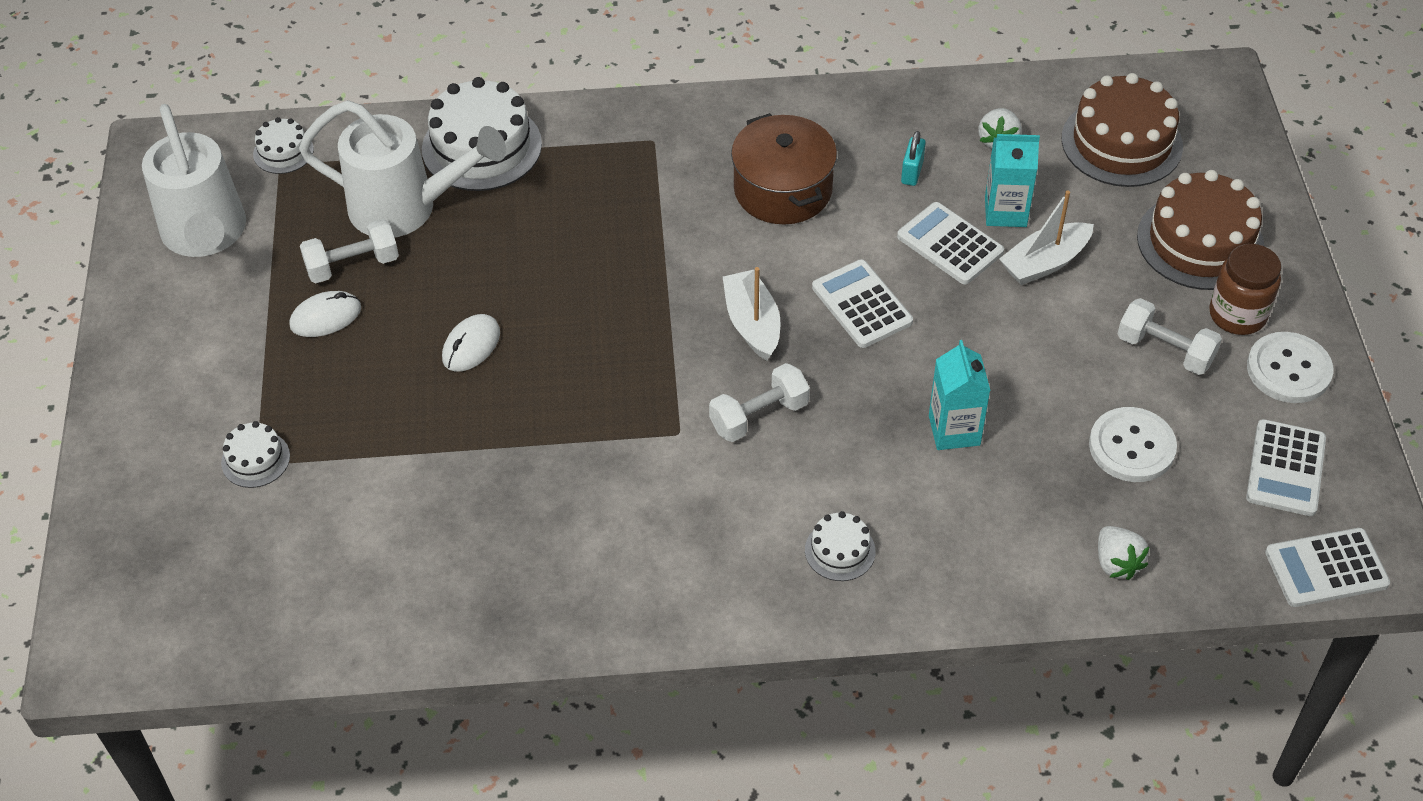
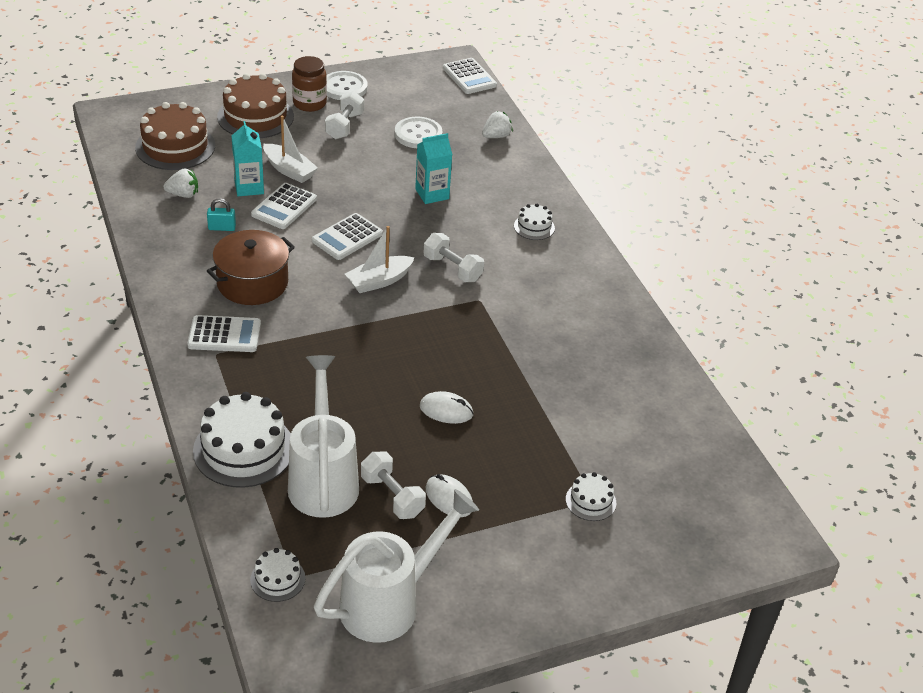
camera: 110 degrees left, 10 degrees down
(1285, 468) = (412, 88): white calculator -> white calculator (224, 335)

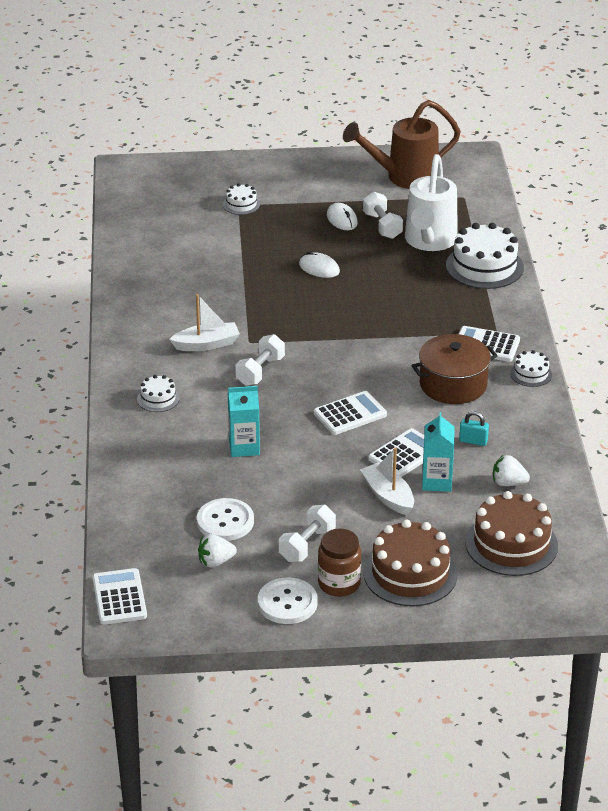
camera: 160 degrees left, 5 degrees down
(277, 579) = (474, 197): white cake -> white cake (531, 374)
(379, 281) = (334, 370): white boat -> white boat (207, 344)
(389, 603) = (404, 177): white watering can -> brown watering can
(452, 268) = (260, 371): white dumbbell -> white dumbbell turned 60 degrees clockwise
(496, 136) = (135, 506): white strawberry -> white strawberry (215, 562)

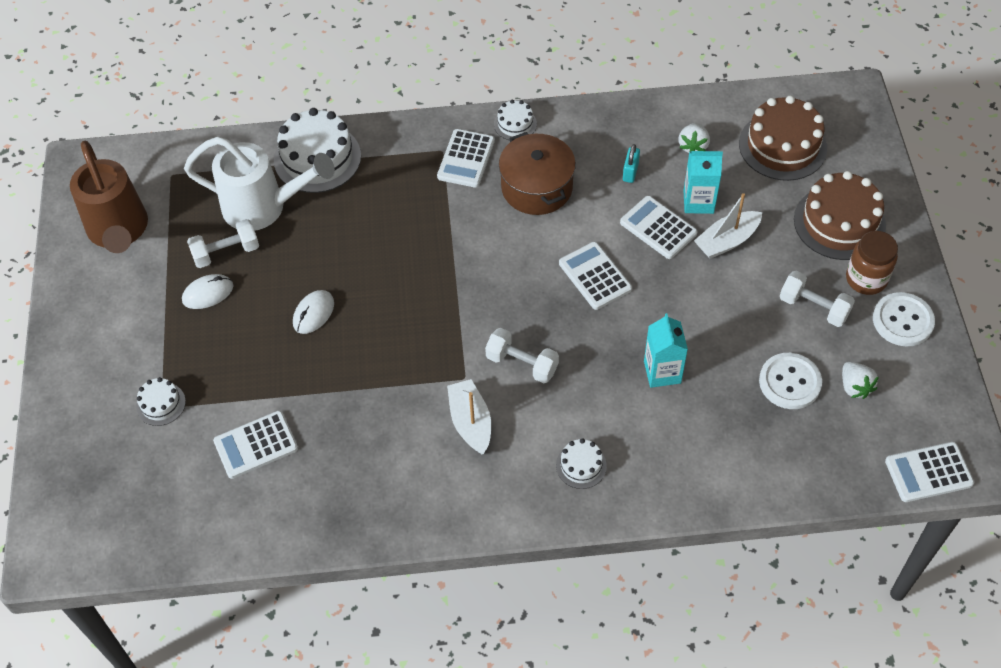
camera: 90 degrees left, 20 degrees up
(200, 246) = (256, 445): none -> white calculator

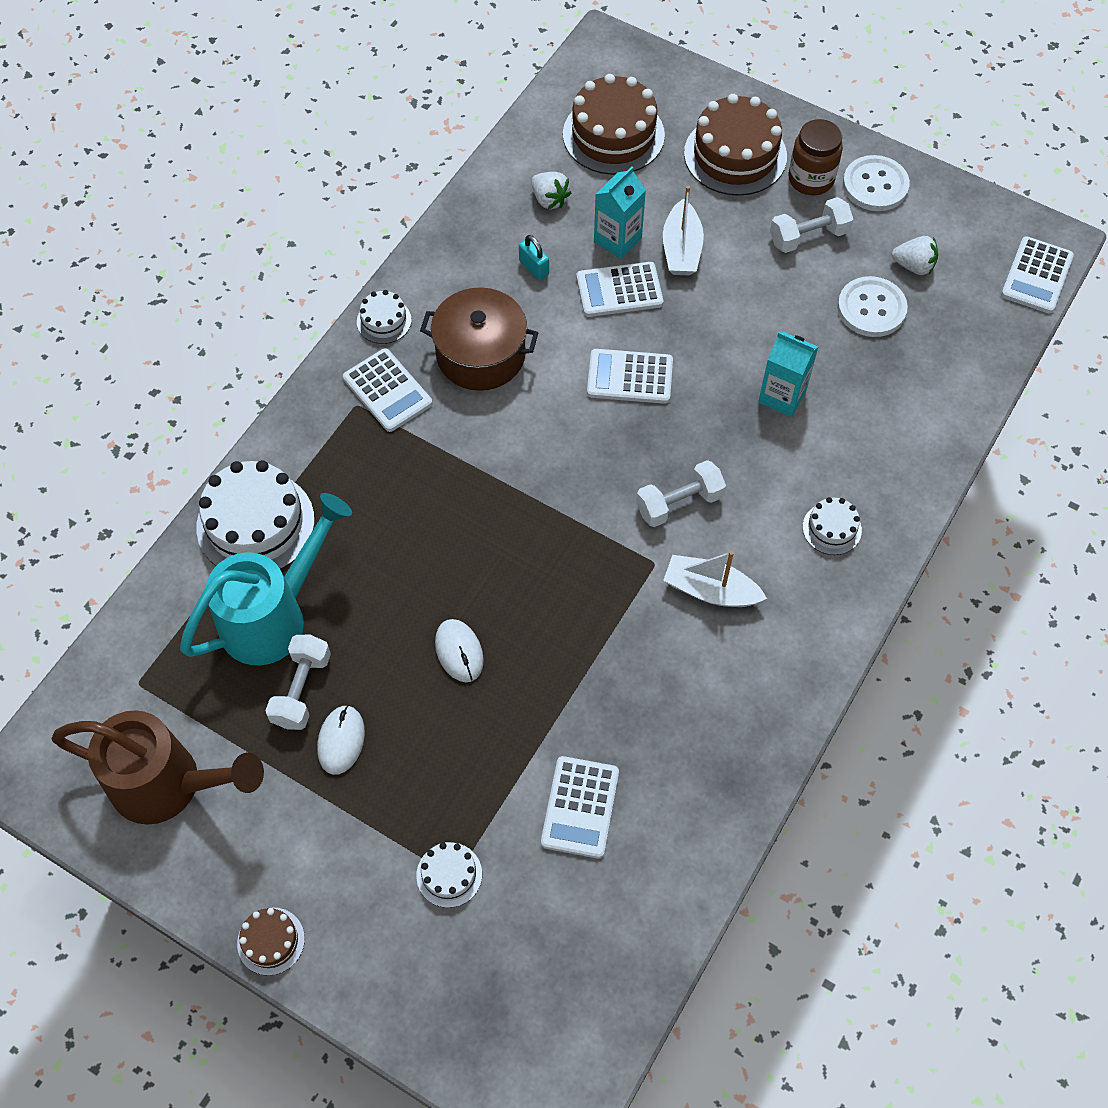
camera: 55 degrees left, 5 degrees up
(58, 343) = (271, 941): none -> brown cake
(263, 207) = (274, 616): white watering can -> turquoise watering can

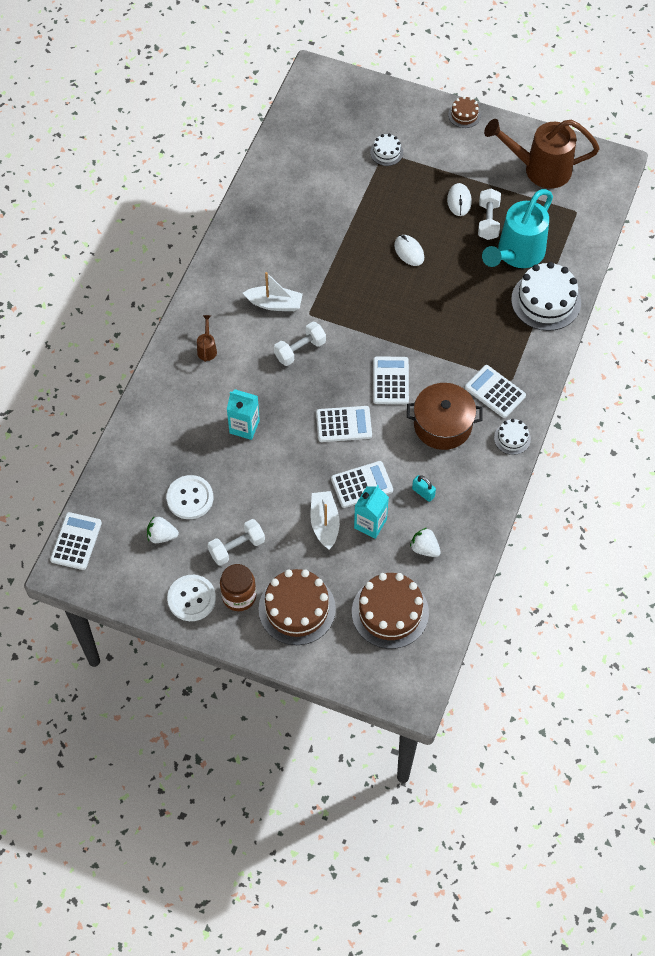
camera: 170 degrees right, 0 degrees up
(580, 807) = (327, 189): white calculator -> white calculator (390, 381)
(832, 528) = (207, 349): white cake -> brown watering can

